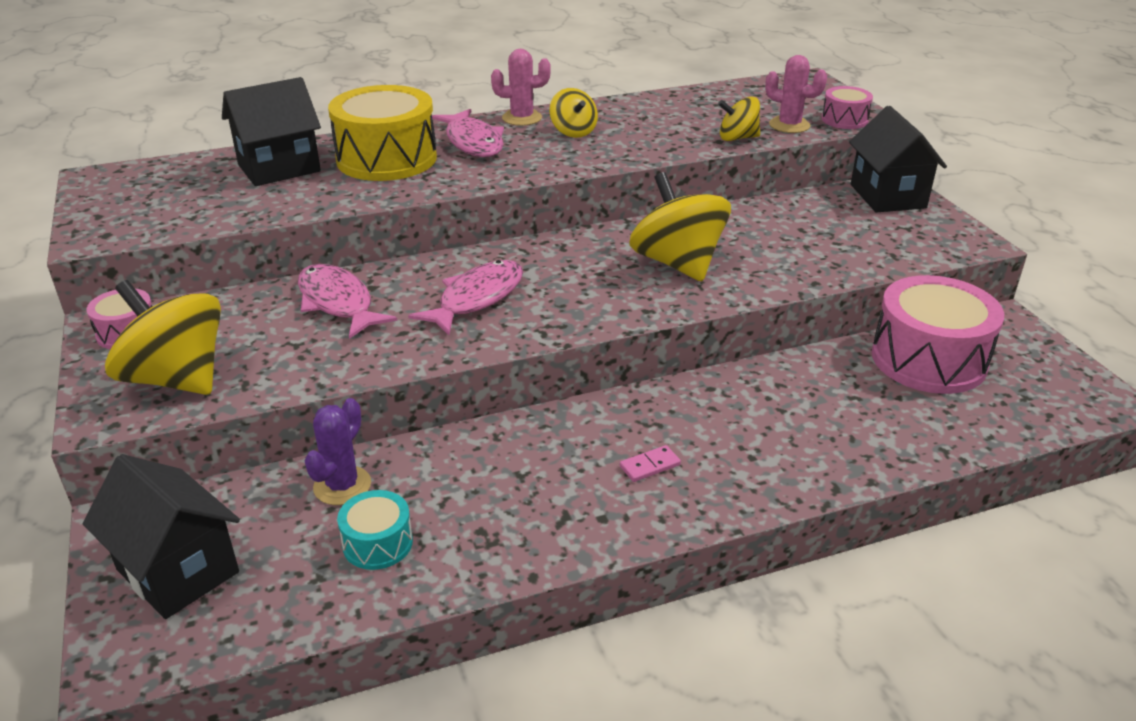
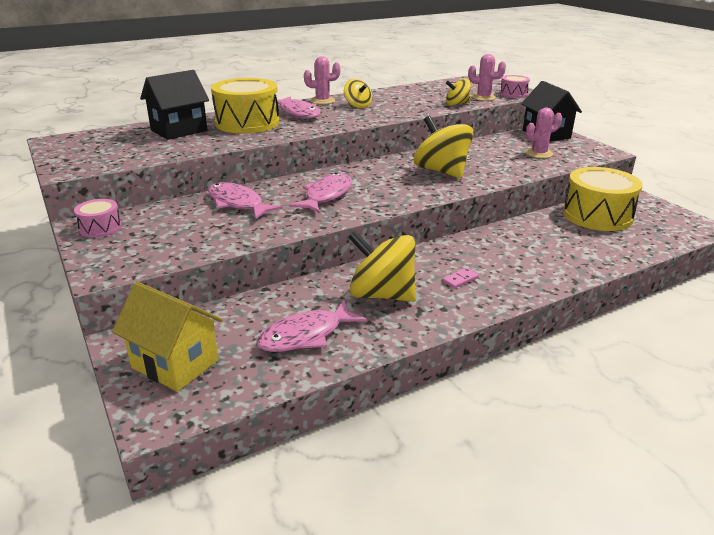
camera: 10 degrees left, 5 degrees down
(176, 378) = (146, 249): yellow spinning top -> yellow spinning top (381, 294)
(178, 571) = (175, 364): black house -> yellow house
(342, 486) = (269, 307): purple cactus -> none
(377, 543) = (306, 335): turquoise drum -> pink fish
(857, 238) = (539, 154): none -> pink cactus
(928, 359) = (597, 215): pink drum -> yellow drum

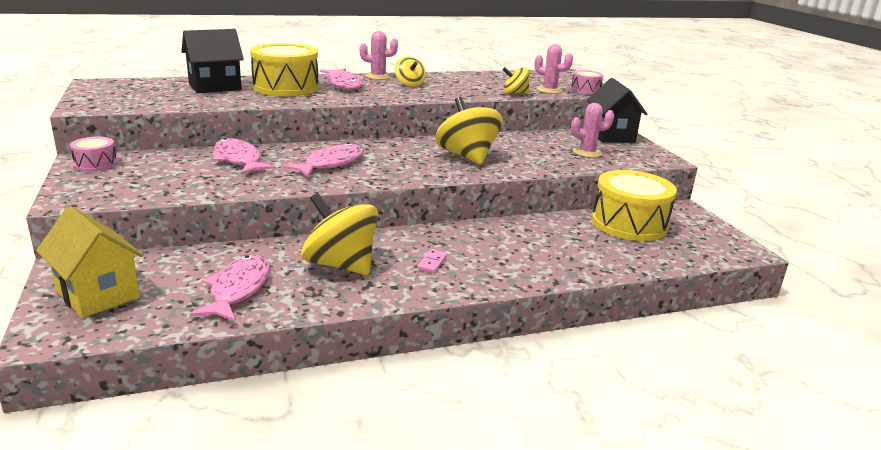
camera: 10 degrees right, 5 degrees down
(306, 335) = (238, 289): pink fish -> pink fish turned 120 degrees clockwise
(460, 280) = (432, 263): pink domino -> pink domino turned 45 degrees counterclockwise

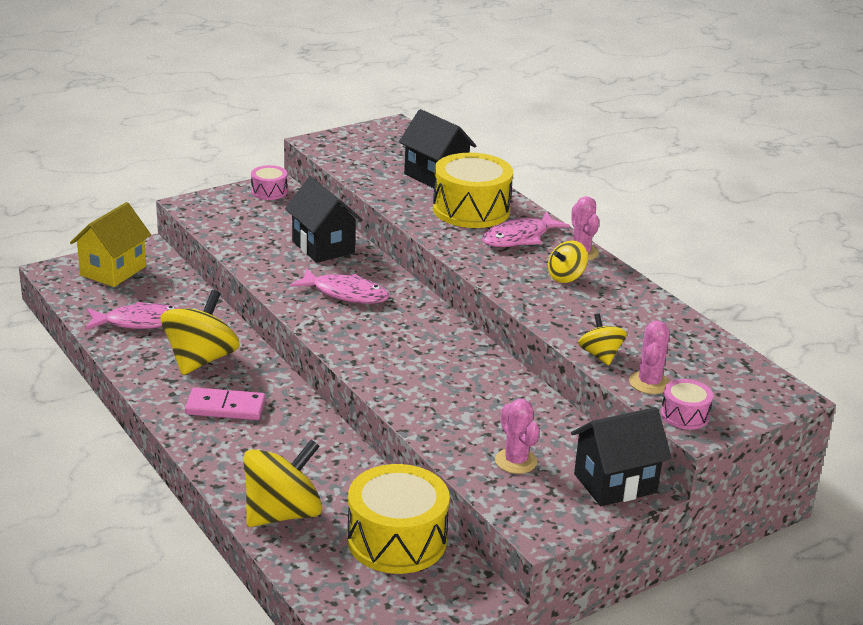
camera: 75 degrees right, 5 degrees up
(239, 160) = (323, 247): pink fish -> black house
(432, 263) = (225, 407): pink domino -> pink domino, size x1.94
(467, 156) = (429, 371): yellow spinning top -> yellow spinning top (282, 514)

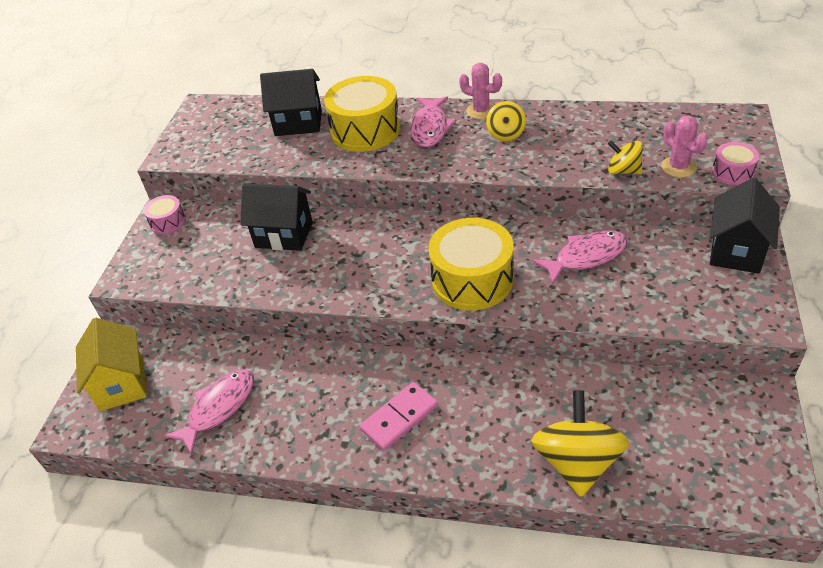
camera: 40 degrees left, 15 degrees up
(201, 360) = (317, 397): yellow spinning top -> none
(345, 294) = (362, 257): pink fish -> pink fish (586, 257)
(397, 540) = (665, 408): yellow drum -> yellow drum (472, 280)
(516, 461) = (670, 286): pink cactus -> none

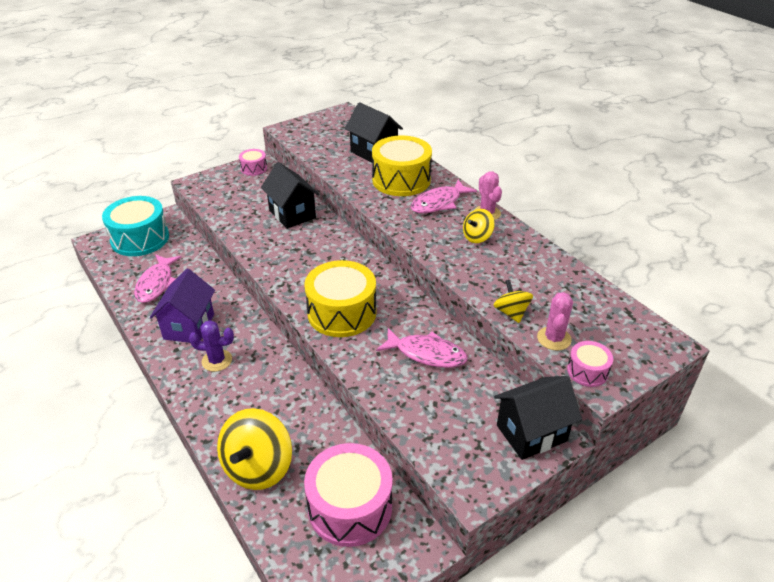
camera: 40 degrees right, 5 degrees down
(122, 384) = (140, 239): yellow house -> turquoise drum
(219, 408) = (156, 284): pink fish -> pink fish turned 105 degrees clockwise
(322, 415) = (189, 326): none -> purple house
(399, 418) = (217, 360): pink domino -> purple cactus
(577, 462) = (258, 467): yellow spinning top -> yellow spinning top turned 150 degrees clockwise
(683, 421) = (350, 507): none -> pink drum

